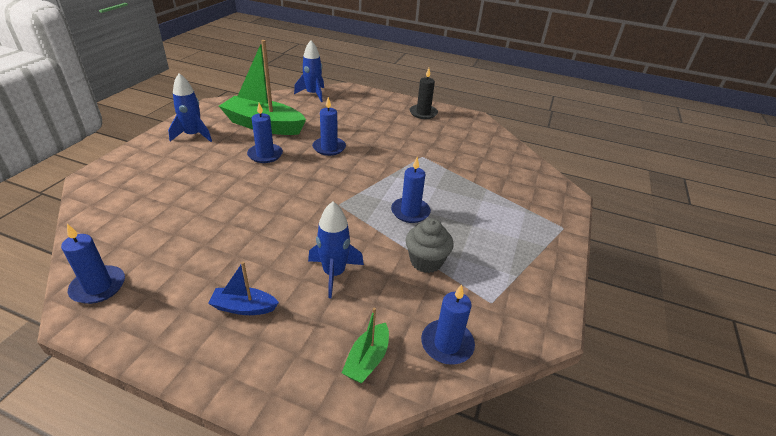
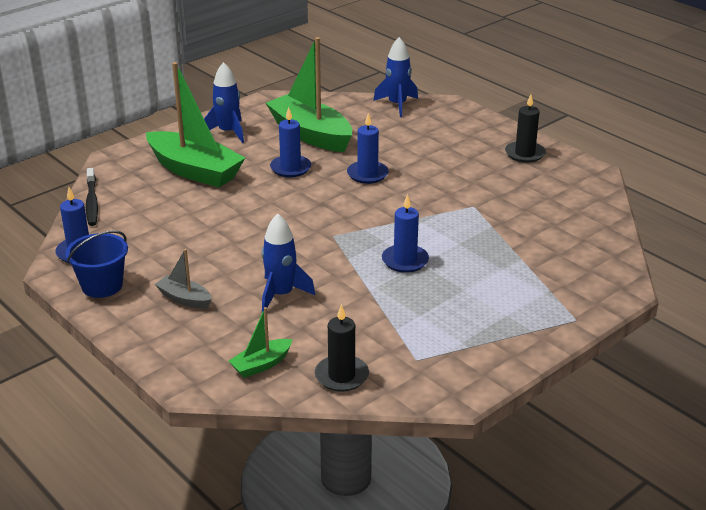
camera: 30 degrees right, 5 degrees down
(88, 226) = (92, 202): none -> black toothbrush
(143, 320) = (102, 286): none -> blue bucket
(181, 173) = (195, 171): none -> green boat
(244, 307) = (184, 299): blue boat -> grey boat
(426, 261) = (381, 309): grey cupcake -> none
(447, 344) = (341, 376): blue candle -> black candle

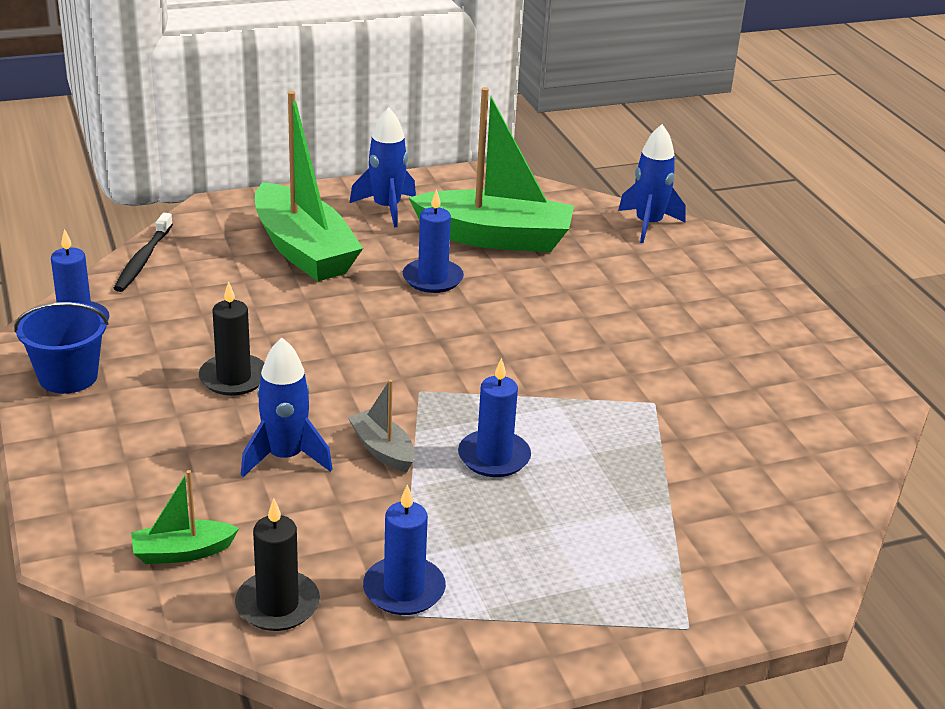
camera: 20 degrees right, 0 degrees up
(184, 299) = (155, 425): grey boat -> grey boat (382, 450)
(310, 134) = (495, 237): green boat -> green boat turned 120 degrees clockwise
(367, 174) = (533, 314): blue candle -> blue candle (404, 590)
(524, 154) = (789, 343): black candle -> black candle (233, 378)

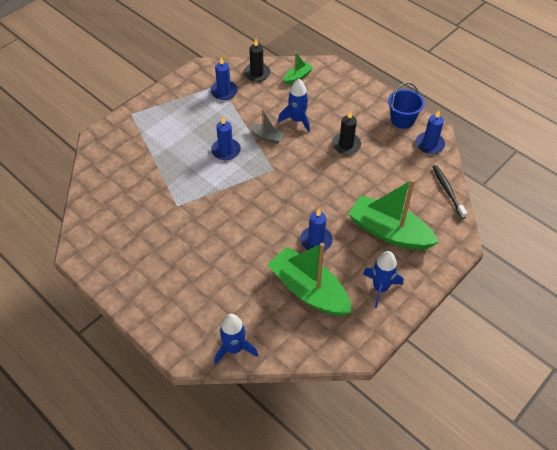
camera: 155 degrees right, 20 degrees up
(495, 237) = (308, 290): green boat -> green boat turned 60 degrees clockwise

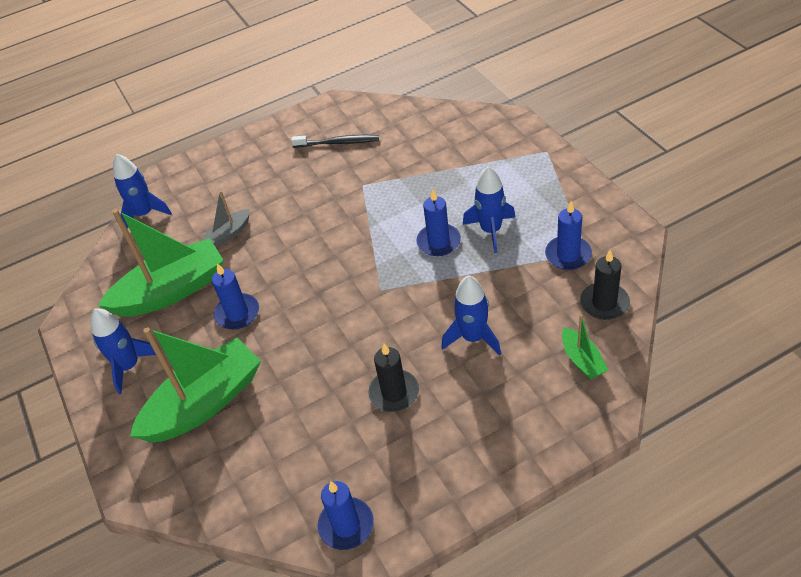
camera: 115 degrees right, 5 degrees down
(210, 128) = (491, 230): none -> blue rocket
(267, 137) = (449, 293): grey boat -> grey boat (229, 233)
(402, 120) = (422, 499): blue bucket -> none
(447, 191) = (235, 514): black toothbrush -> black toothbrush (338, 143)

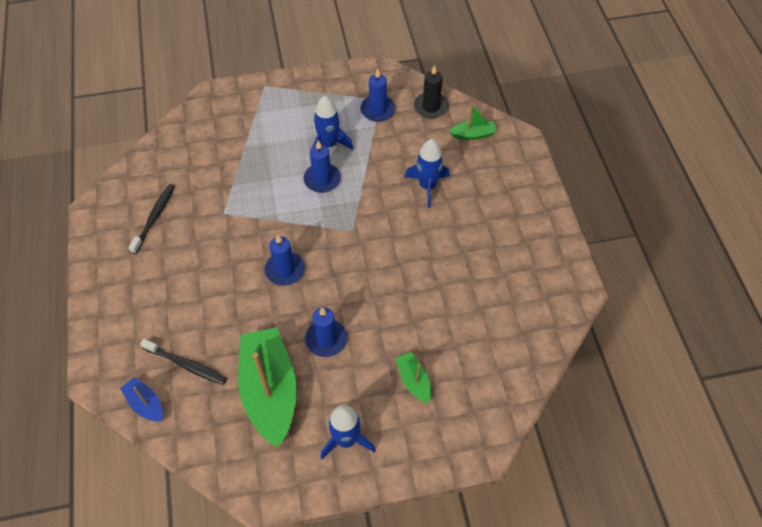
camera: 80 degrees left, 10 degrees up
(145, 214) = (145, 404): blue rocket -> blue boat
(187, 224) = (186, 365): none -> black toothbrush
(205, 403) = (413, 380): green boat -> green boat, size x0.46
(229, 233) = (221, 329): grey boat -> none
(346, 525) = (557, 303): blue candle -> blue candle (285, 270)
(394, 393) = (456, 247): black candle -> none

